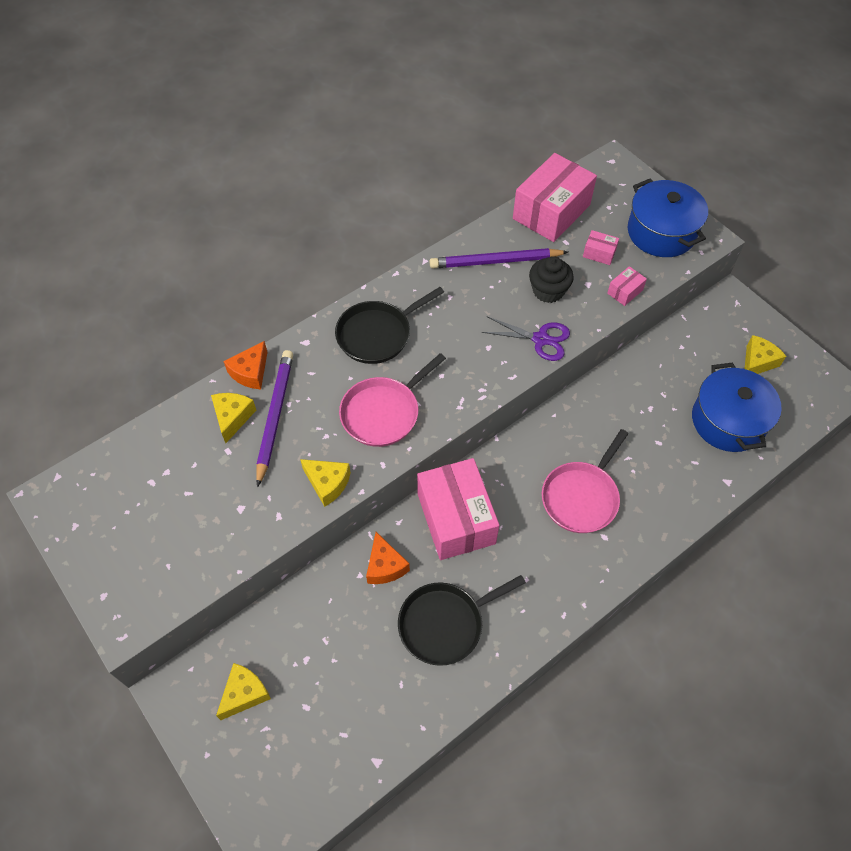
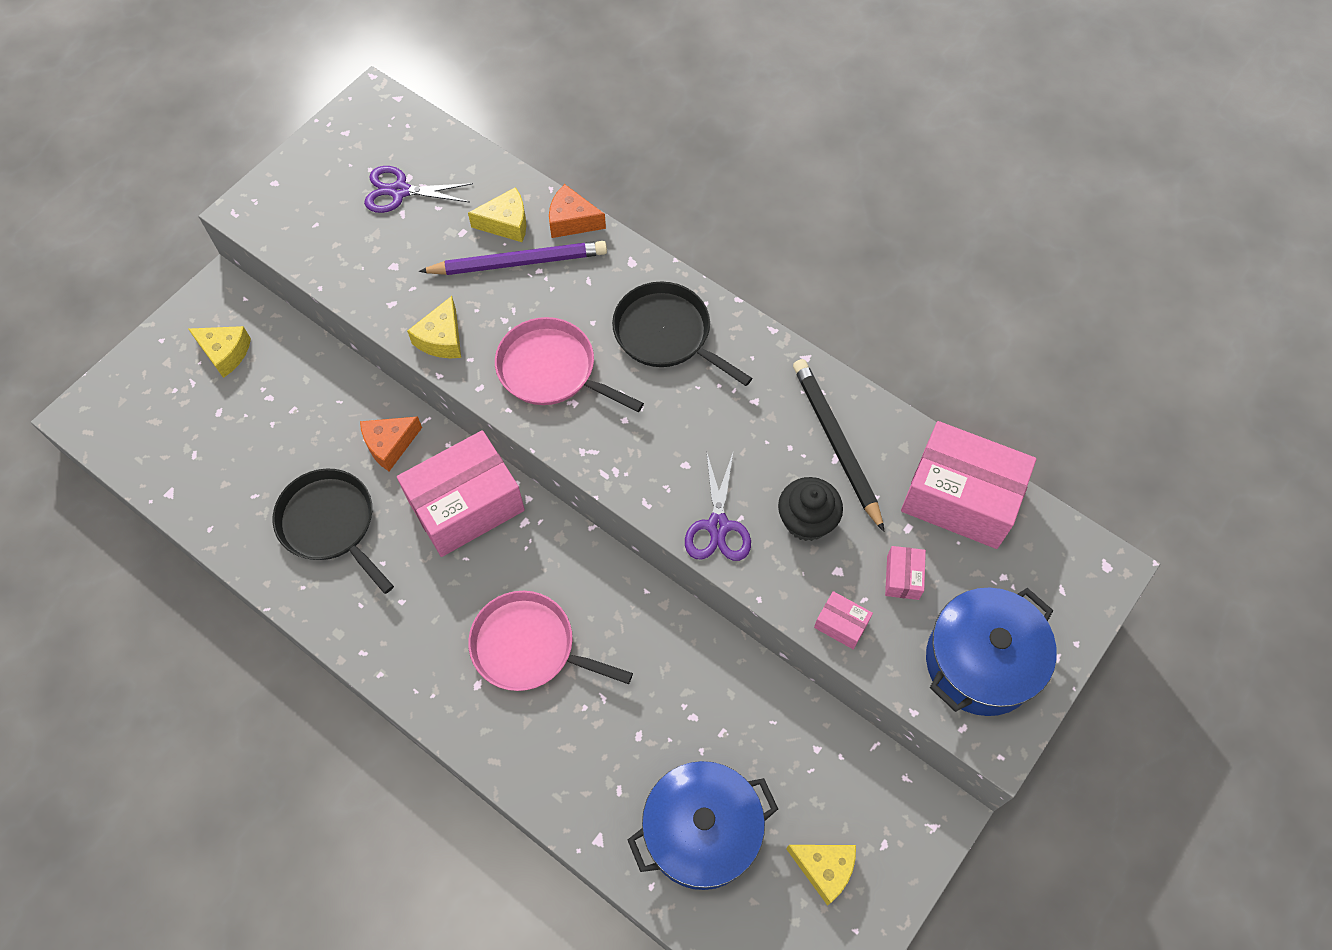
camera: 75 degrees right, 5 degrees up
(163, 491) = (400, 191): none -> purple scissors
(495, 261) = (836, 443): purple pencil -> black pencil

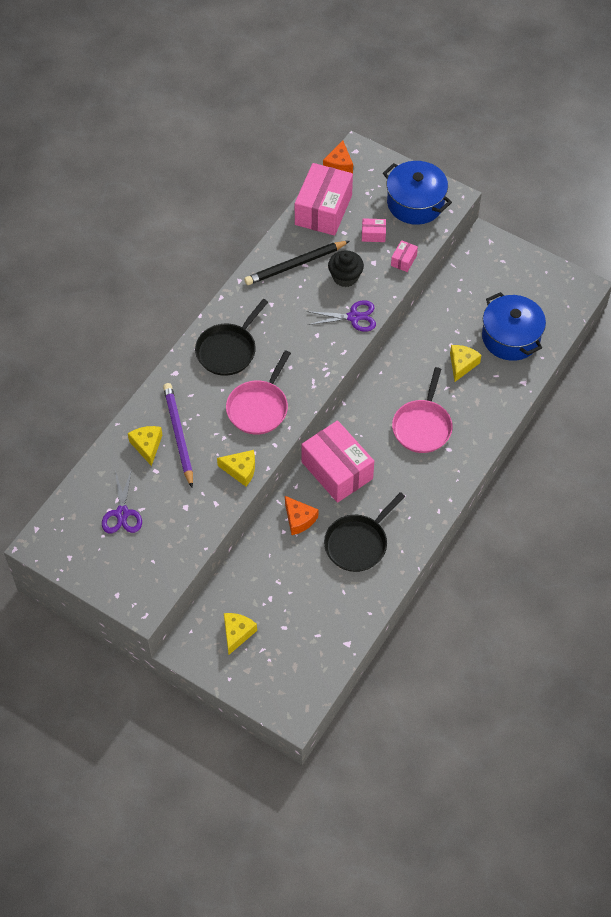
camera: 95 degrees left, 5 degrees down
(572, 221) = (143, 408): orange cheese -> orange cheese (339, 165)
(824, 869) = (519, 285): yellow cheese -> yellow cheese (462, 364)

